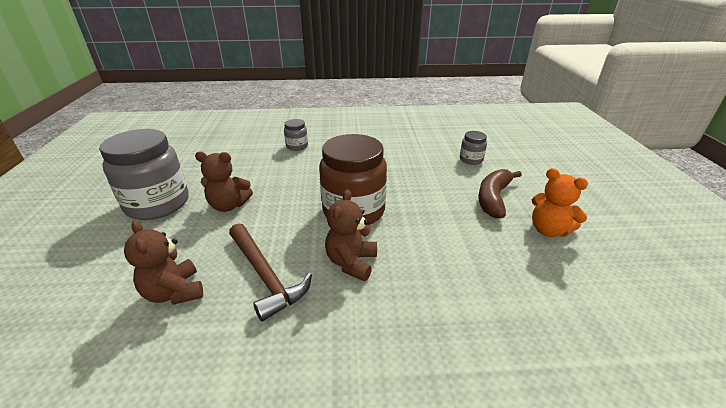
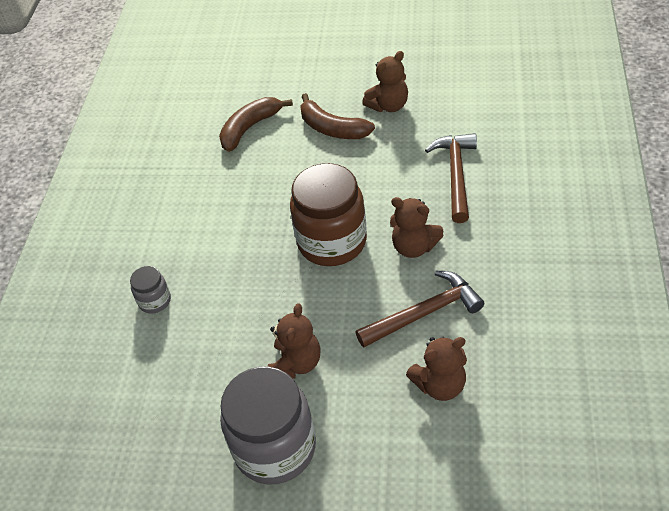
camera: 75 degrees left, 15 degrees up
(466, 291) = (456, 175): none -> brown hammer
(471, 159) = (250, 128): grey jar -> brown banana
(548, 230) = (388, 106): orange teddy bear -> brown teddy bear

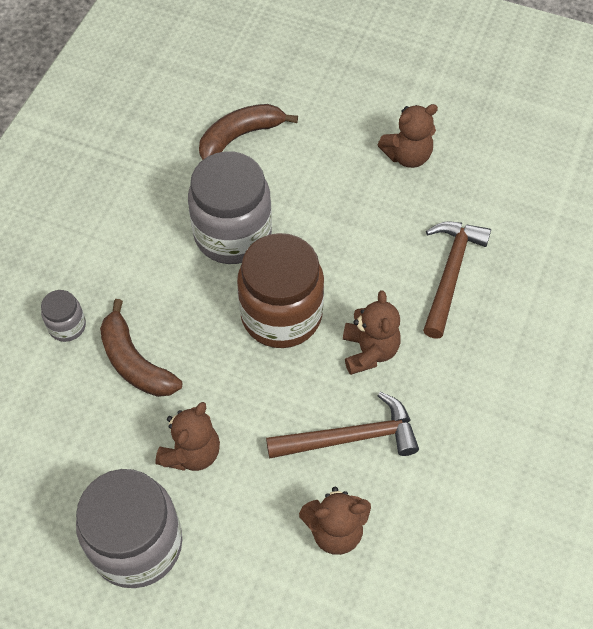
camera: 10 degrees right, 10 degrees up
(270, 196) = (232, 234): none -> grey jar
(332, 128) = (332, 166): brown banana -> brown banana (135, 362)
(414, 247) = (369, 351): brown teddy bear -> brown teddy bear turned 135 degrees counterclockwise

